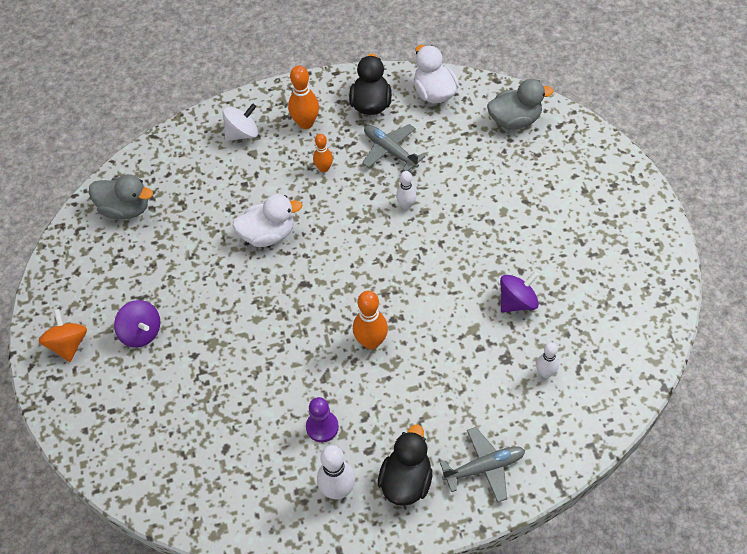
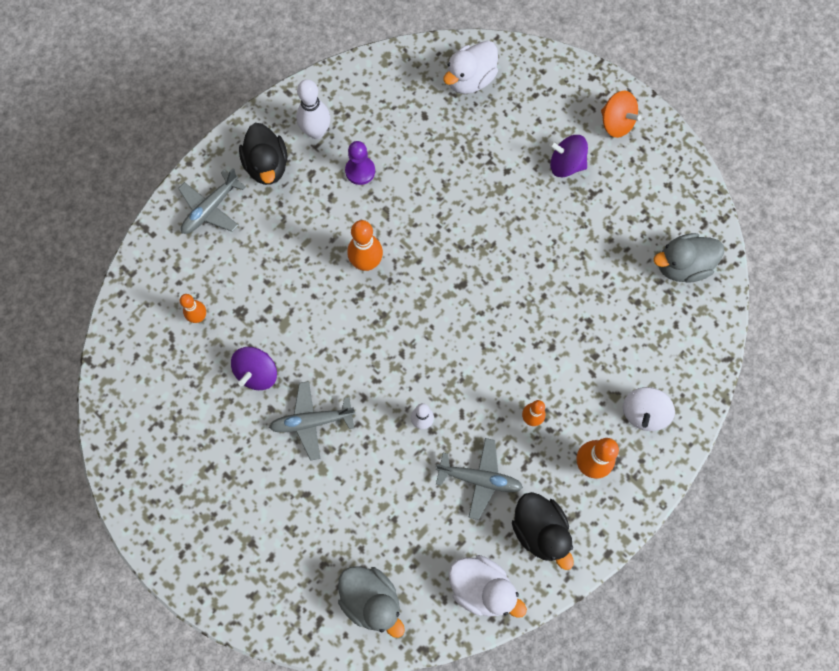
camera: 145 degrees right, 15 degrees up
(268, 234) = (530, 314): white duck -> white duck (470, 80)
(492, 246) = (312, 421): none -> grey plane
(515, 120) = (371, 600): grey duck -> grey duck turned 90 degrees counterclockwise
(545, 373) = (199, 317): white bowling pin -> orange bowling pin

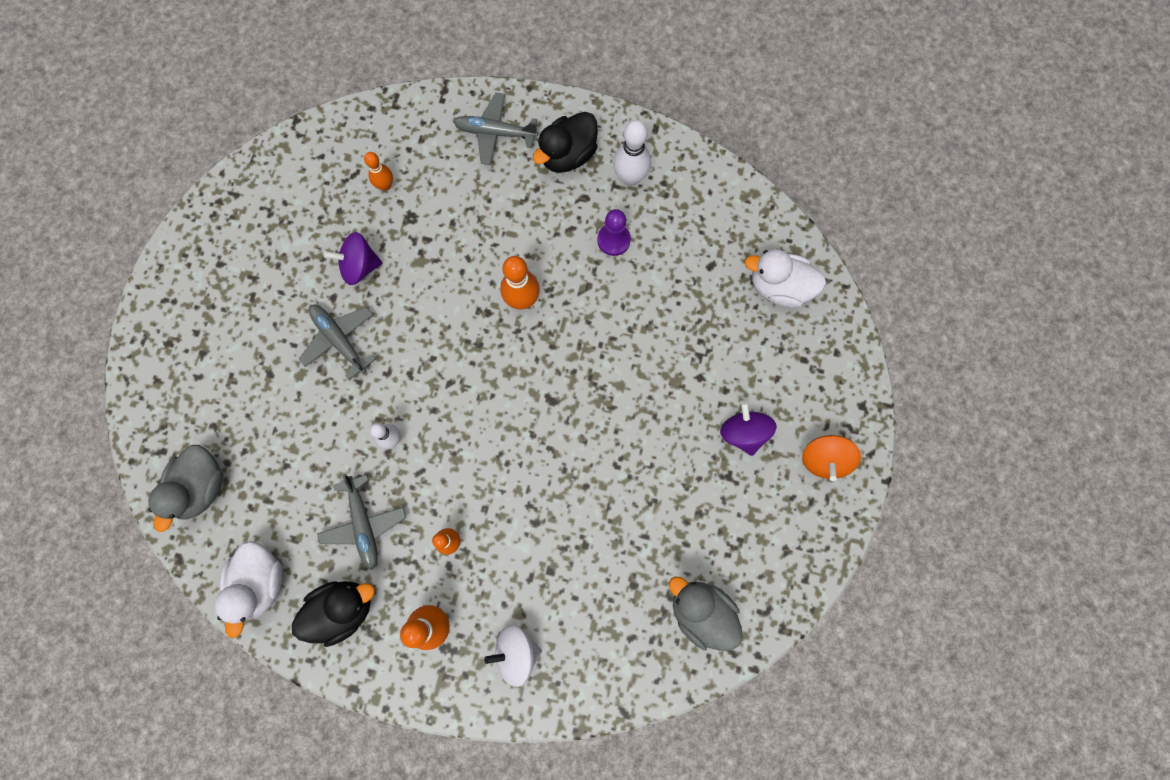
camera: 60 degrees right, 5 degrees up
(540, 530) = (342, 609): black duck -> black duck turned 150 degrees counterclockwise

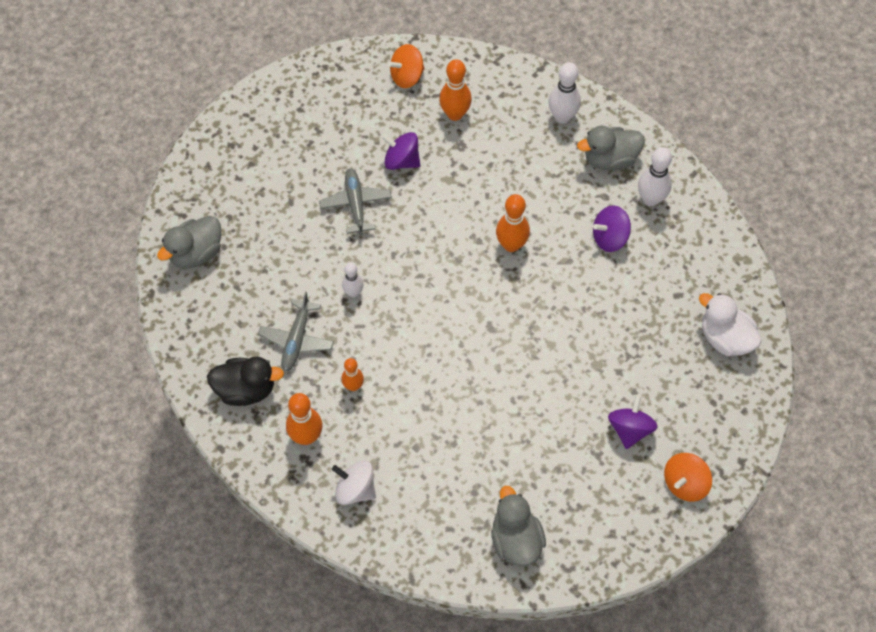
camera: 30 degrees right, 15 degrees down
(260, 582) = (198, 340): white duck -> none
(312, 169) = (407, 77): none -> orange spinning top
(385, 185) = (455, 114): orange bowling pin -> orange bowling pin, size x1.59
(495, 133) = (562, 117): grey plane -> white bowling pin
(567, 155) = (610, 160): black duck -> grey duck
(613, 240) = (610, 238): purple pawn -> purple spinning top

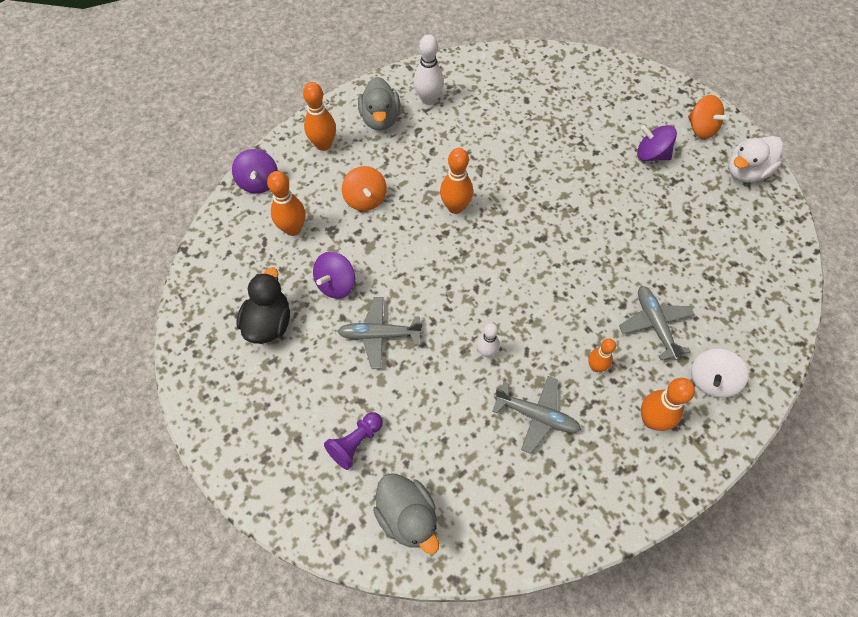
camera: 80 degrees left, 0 degrees up
(246, 390) = (593, 477): black duck -> black duck (269, 323)
(253, 205) = (355, 443): none -> purple pawn
(407, 77) = (232, 264): orange spinning top -> orange spinning top (365, 199)
(408, 437) = (655, 324): none -> grey plane
(516, 540) = (757, 253): grey duck -> none
(562, 117) = (323, 145): white bowling pin -> orange bowling pin
(610, 238) = (462, 134): purple spinning top -> purple spinning top (259, 182)
(725, 338) = (571, 78): white duck -> white duck (746, 172)

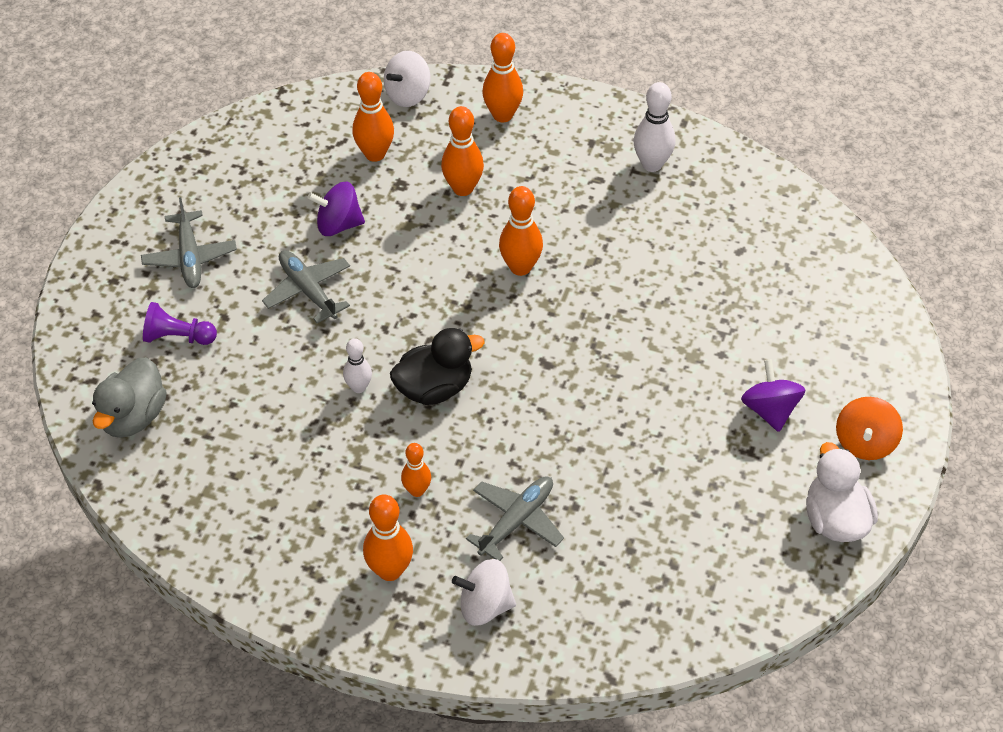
camera: 55 degrees right, 10 degrees down
(259, 182) = (408, 95): purple spinning top -> white spinning top
(269, 323) = (253, 200): black duck -> black duck (434, 388)
(365, 199) = (463, 188): orange spinning top -> orange bowling pin
(380, 119) = (582, 140): grey duck -> none
(536, 416) = (317, 466): grey plane -> grey plane (190, 257)
(746, 172) = (835, 519): white duck -> white duck turned 60 degrees clockwise

